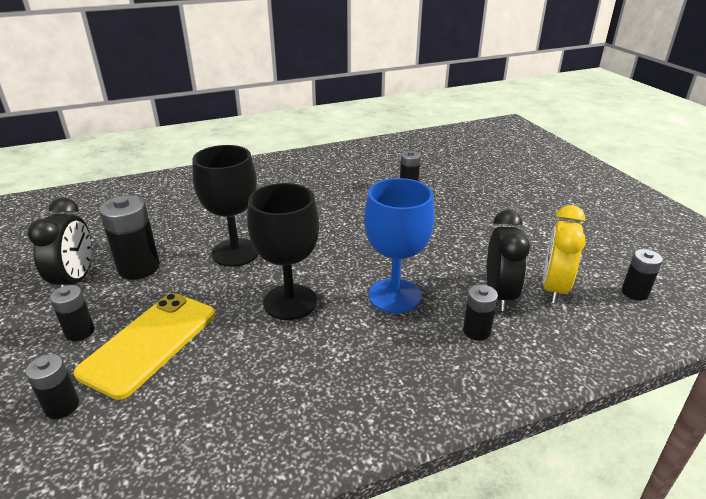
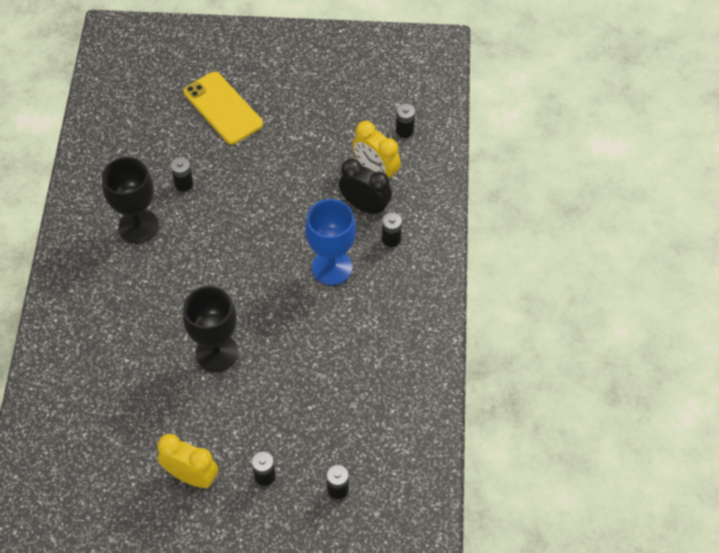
camera: 65 degrees left, 25 degrees up
(75, 280) = (191, 476): black clock -> yellow clock
(139, 268) = (199, 427): black battery -> none
(150, 343) = (301, 432): yellow phone -> yellow phone (223, 108)
(290, 302) = (303, 334): black goblet -> black goblet (138, 226)

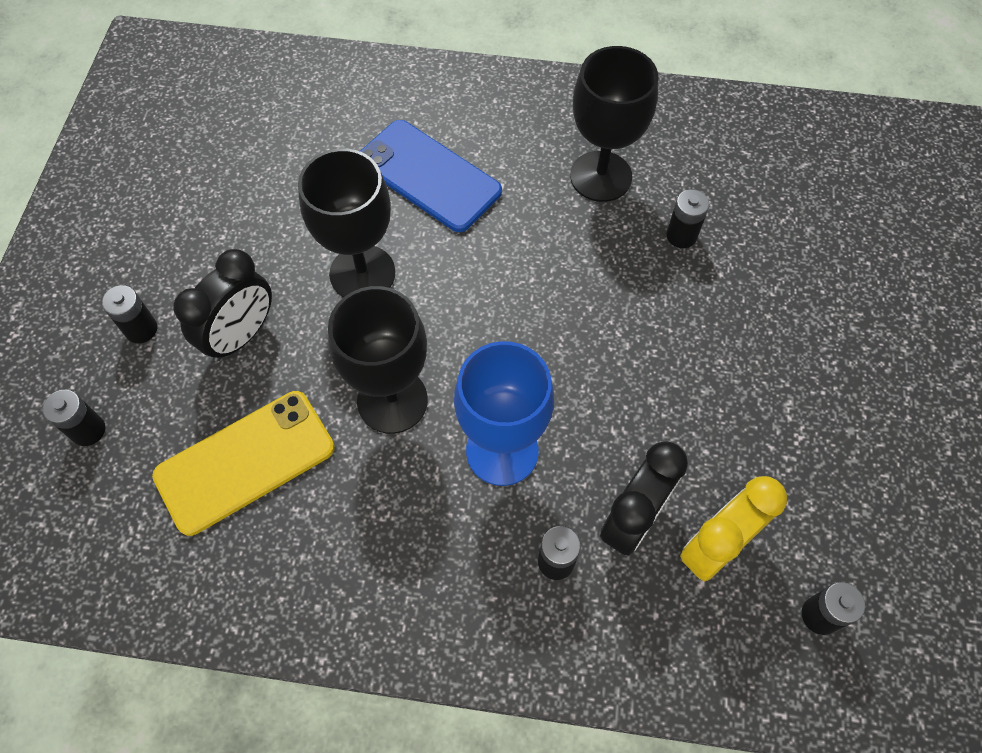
camera: 95 degrees right, 5 degrees up
(138, 323) = (429, 176): none -> blue phone
(191, 476) = (168, 237): yellow clock -> none
(223, 108) = (845, 295): yellow phone -> yellow phone (245, 462)
(266, 415) = (241, 336): none -> black clock
(305, 325) = (392, 401): none -> black goblet

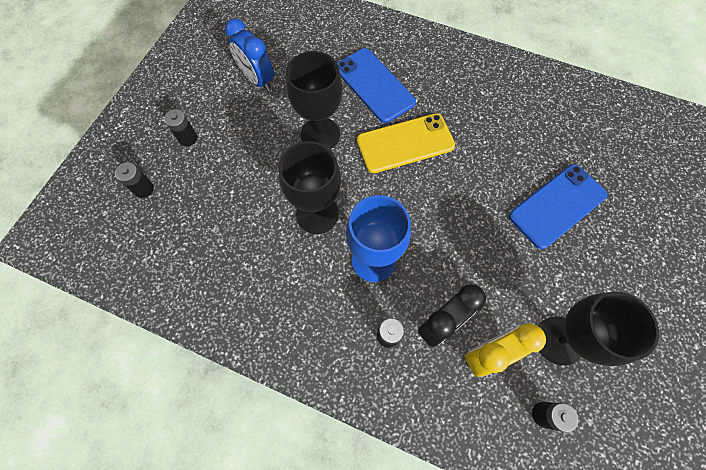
camera: 15 degrees right, 5 degrees up
(233, 207) = (257, 79): none -> blue clock
(241, 336) = (242, 155): black clock -> none
(245, 462) = (224, 229): yellow phone -> yellow phone (405, 143)
(601, 176) = (478, 108): black goblet -> black goblet (559, 340)
(681, 236) = (518, 155): black battery -> none
(759, 299) = (557, 206): none -> blue phone

